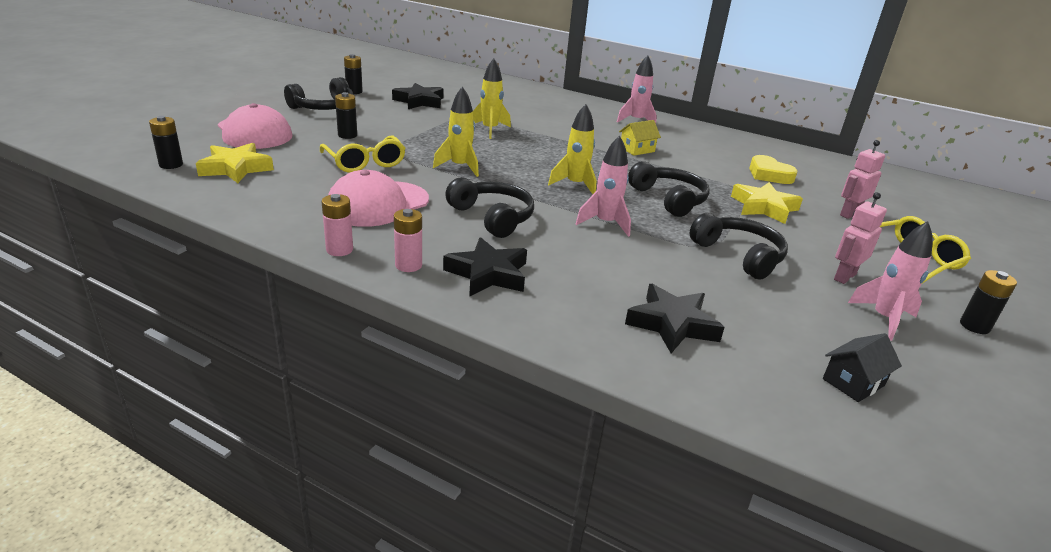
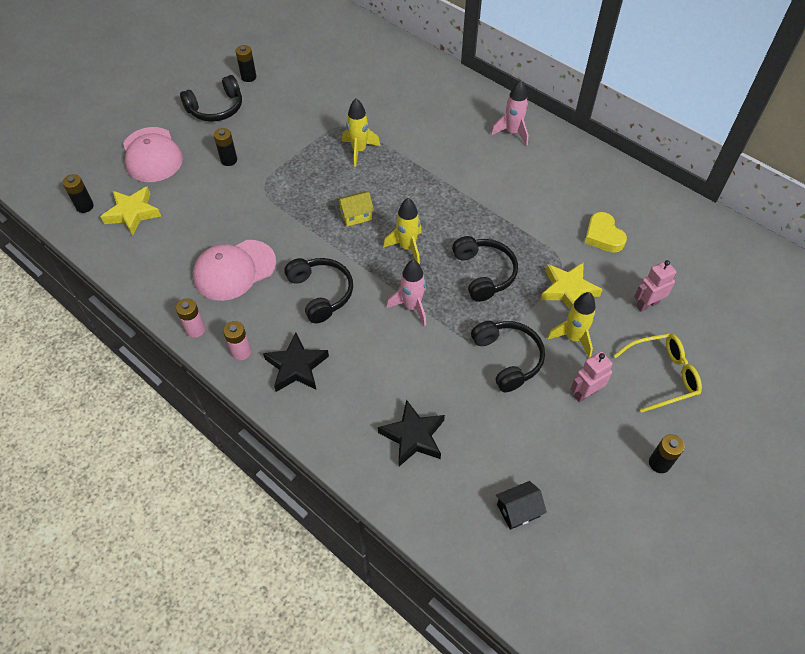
camera: 15 degrees right, 25 degrees up
(365, 162) = (235, 206): yellow glasses -> none
(419, 101) = (306, 95): black star -> none
(460, 167) = (314, 215): yellow rocket -> yellow rocket (573, 338)
(637, 149) = (489, 188): yellow house -> yellow house (356, 215)
(884, 319) = (586, 447): pink rocket -> none

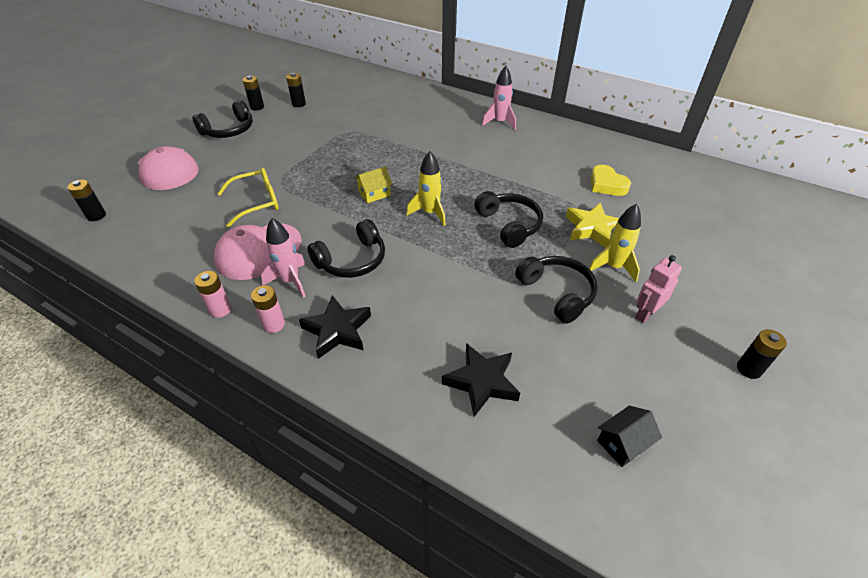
camera: 10 degrees left, 10 degrees down
(132, 213) = (148, 216): yellow star -> none
(229, 160) = (244, 165): black battery -> black battery (299, 104)
(321, 293) = (352, 260): black headphones -> black headphones turned 90 degrees clockwise
(359, 150) = (367, 147): yellow rocket -> none
(412, 307) = (447, 260): pink rocket -> pink rocket (290, 281)
(647, 304) = (669, 231): pink robot -> none
(662, 375) = (711, 288): yellow glasses -> yellow glasses (256, 202)

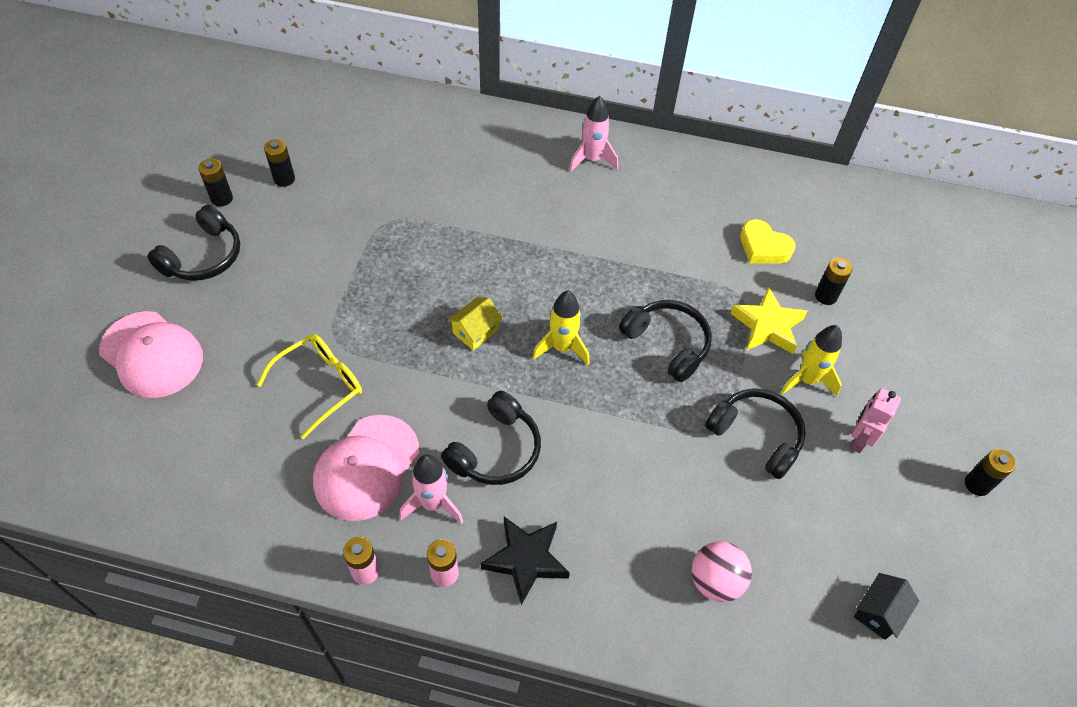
camera: 20 degrees left, 10 degrees up
(96, 216) = (97, 466): black battery -> black battery (826, 296)
(482, 382) = (715, 581): black star -> pink ball

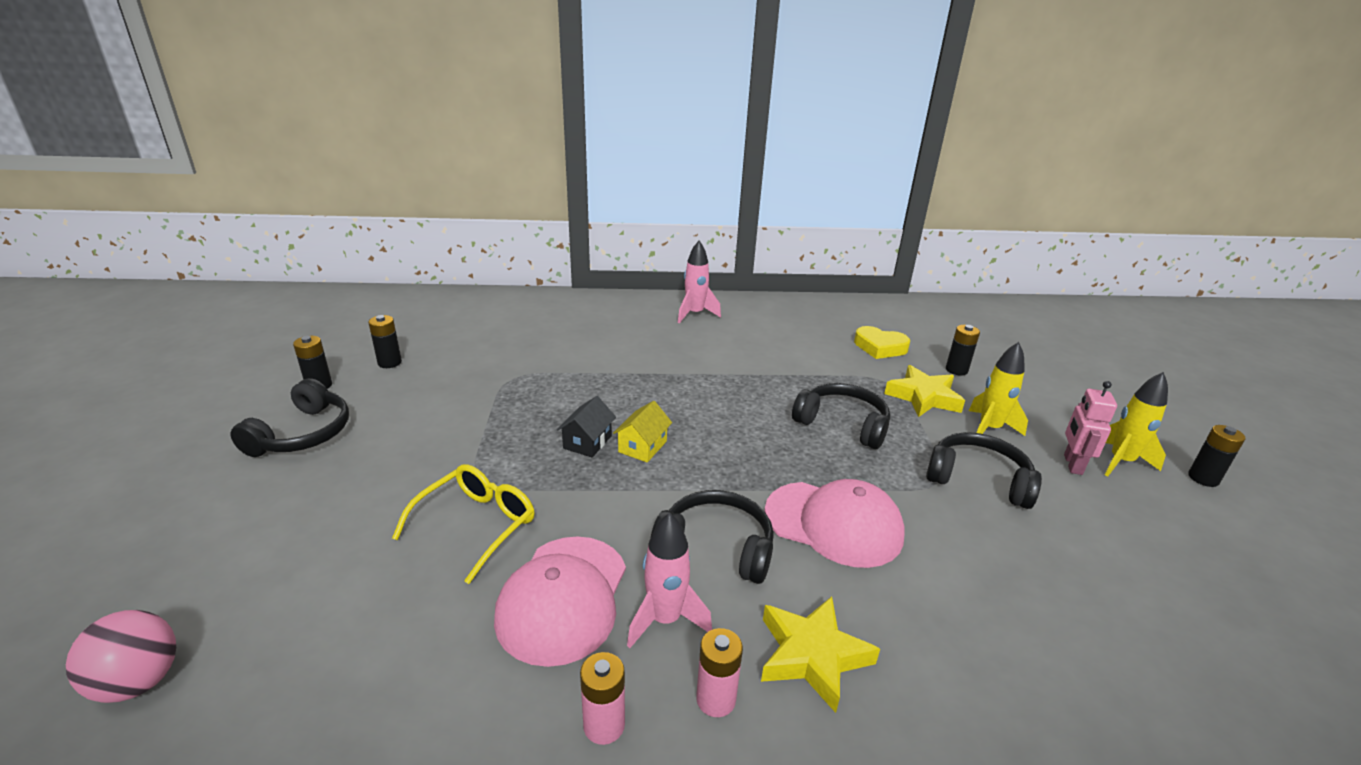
camera: 15 degrees left, 25 degrees down
(152, 354) = (239, 535): pink cap -> pink cap (834, 523)
(496, 450) = (716, 547): black headphones -> black headphones turned 90 degrees counterclockwise
(526, 560) = (812, 655): black star -> yellow star
(562, 348) = (741, 444): yellow rocket -> yellow rocket (1120, 462)
(715, 581) = (1041, 623): pink ball -> pink ball (139, 682)
(879, 612) = (1228, 612): black house -> black house (587, 442)

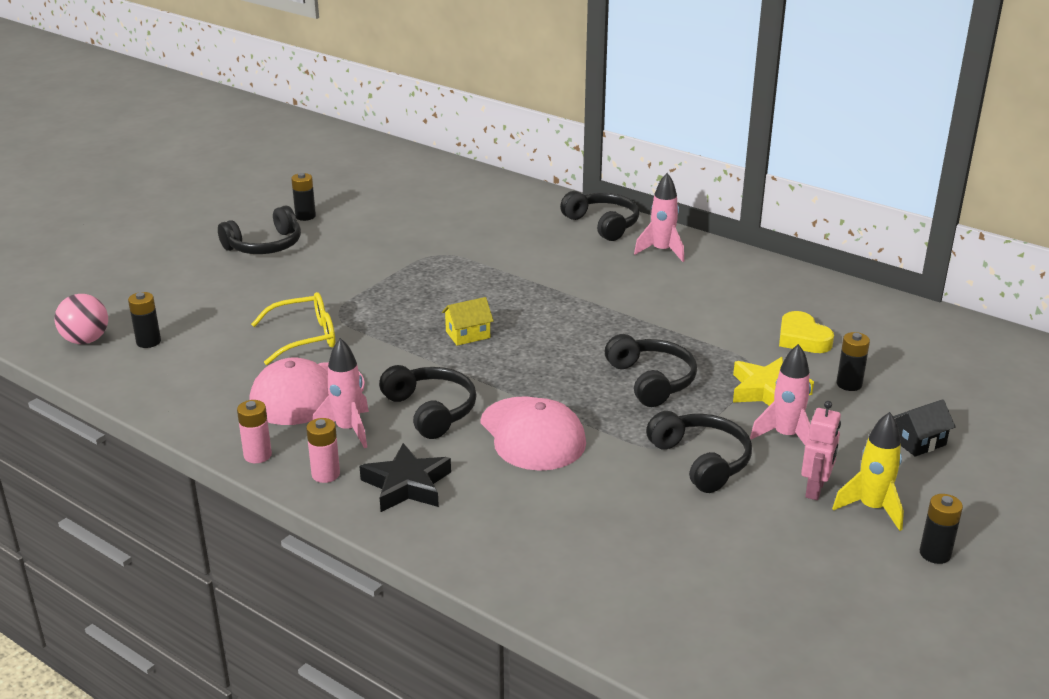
camera: 40 degrees right, 0 degrees up
(389, 363) = (366, 214): black battery -> black battery (148, 342)
(587, 442) = (433, 317): black house -> black house (918, 442)
(621, 307) = (602, 224): none -> black headphones
(812, 655) = (407, 485): yellow star -> black star
(989, 429) = (785, 436): yellow rocket -> pink rocket
(1072, 464) = (815, 489): pink robot -> pink robot turned 150 degrees clockwise

